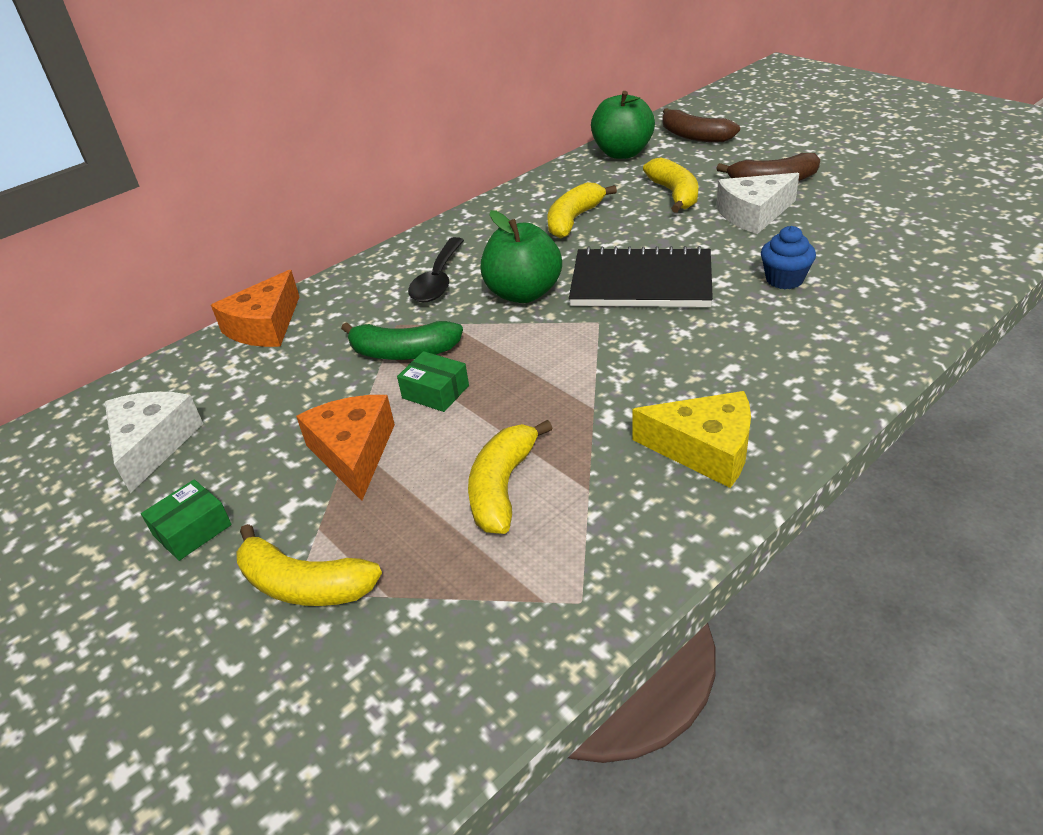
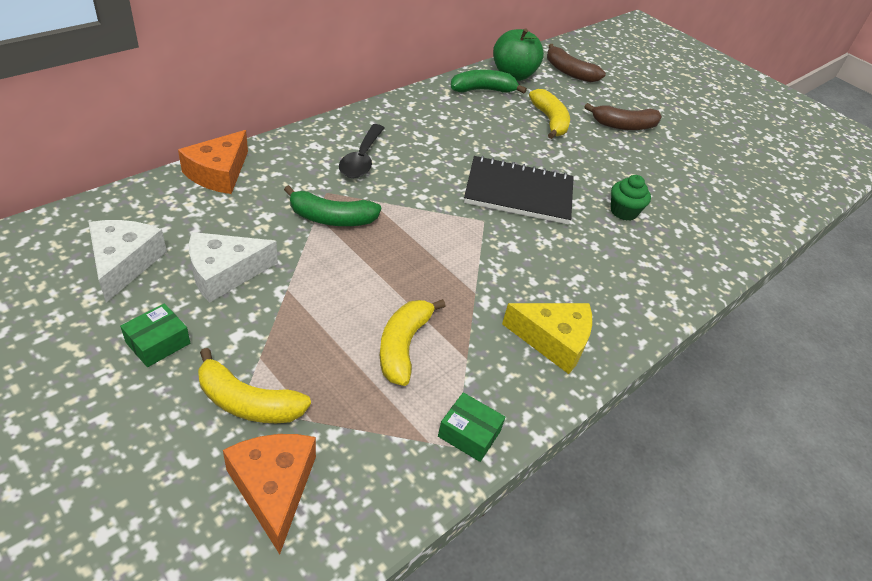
camera: 10 degrees left, 5 degrees up
(354, 453) = (289, 298): orange cheese -> orange cheese (274, 488)
(435, 392) = (355, 257): green box -> green box (469, 434)
(523, 293) = (428, 184): green apple -> none
(573, 220) = (471, 127): yellow banana -> none
(585, 177) = (482, 90): none -> green banana
(753, 214) = (607, 151): white cheese -> white cheese (224, 273)
(784, 279) = (623, 211): blue cupcake -> green cupcake

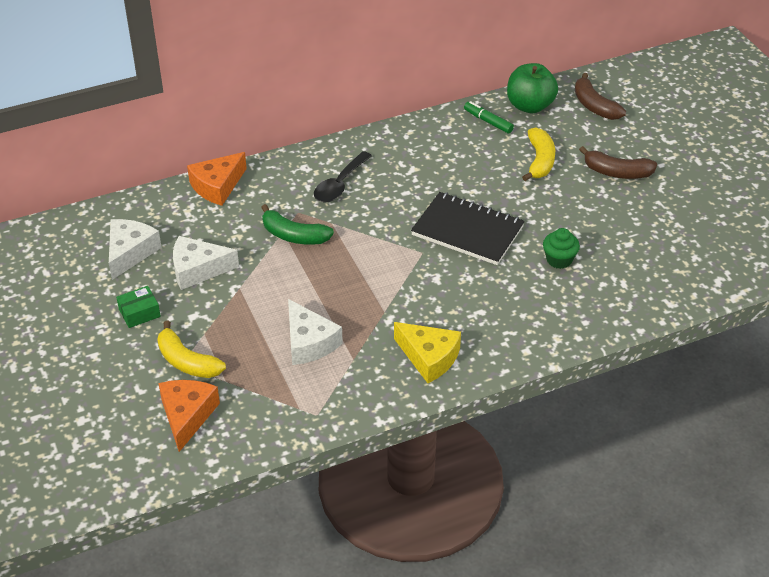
camera: 25 degrees right, 0 degrees up
(403, 346) = (309, 342): yellow banana -> white cheese
(469, 434) = (330, 409): green box -> none
(482, 90) = (488, 121): green banana -> green marker

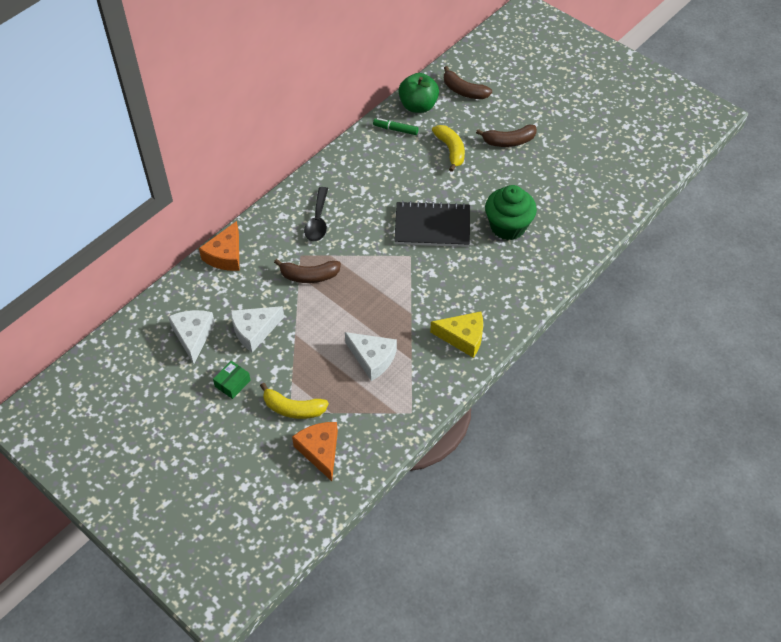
camera: 25 degrees left, 10 degrees up
(294, 235) = (309, 276): green banana -> brown banana
(559, 260) = (508, 226): green cupcake -> green cupcake, size x1.82

